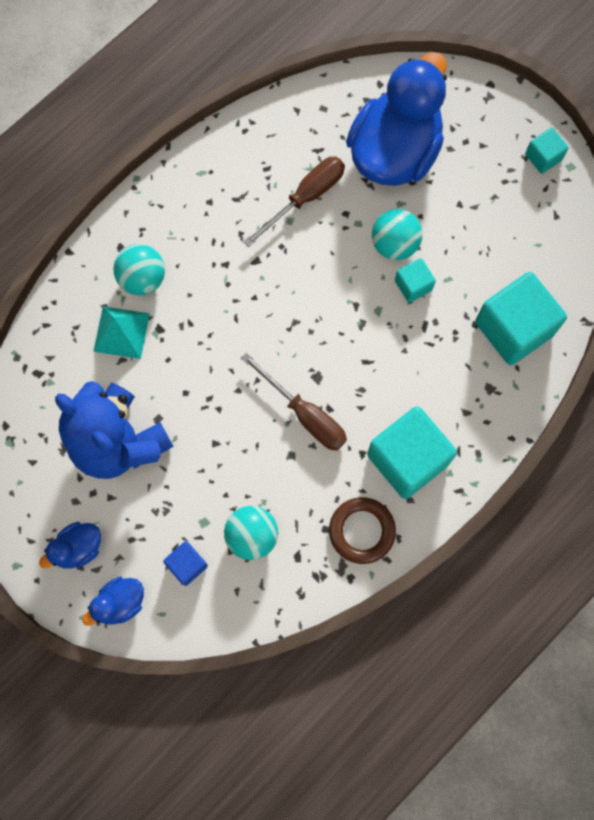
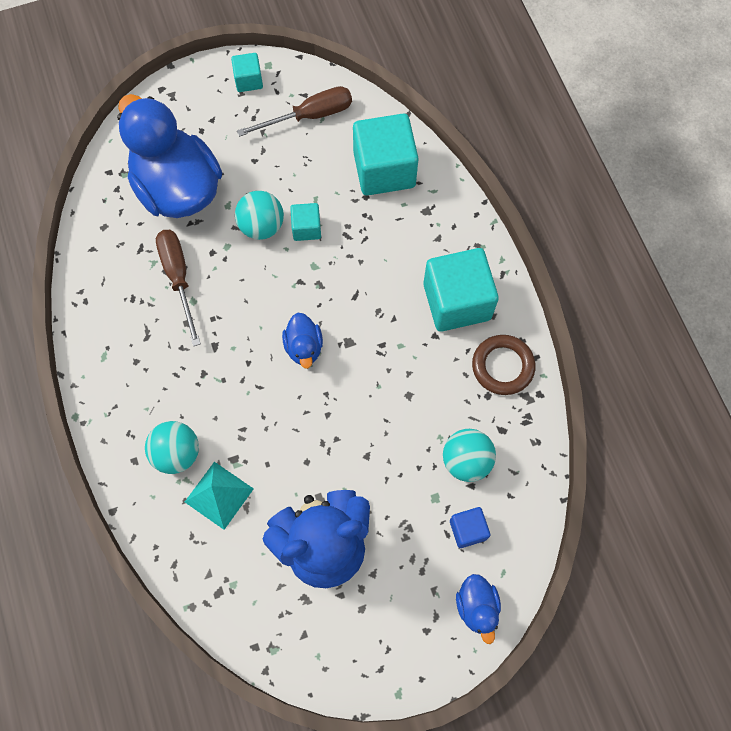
camera: 65 degrees left, 5 degrees down
(78, 548) = (408, 625): blue duck -> blue duck (304, 347)
(304, 414) = (377, 367): brown screwdriver -> brown screwdriver (309, 116)

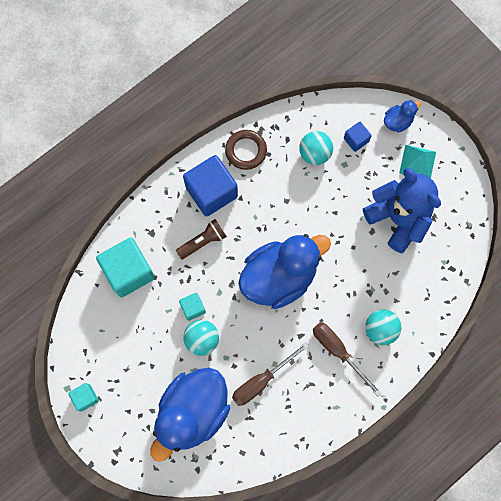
camera: 110 degrees left, 5 degrees up
(219, 495) = (395, 292): turquoise pyramid -> turquoise pyramid (417, 162)
(304, 347) = (279, 277): blue duck -> blue duck, size x2.28
(309, 116) = (102, 340): brown screwdriver -> brown screwdriver (338, 351)
(390, 268) = (203, 241): none -> brown flashlight
(457, 301) = (211, 192): turquoise cube -> blue cube

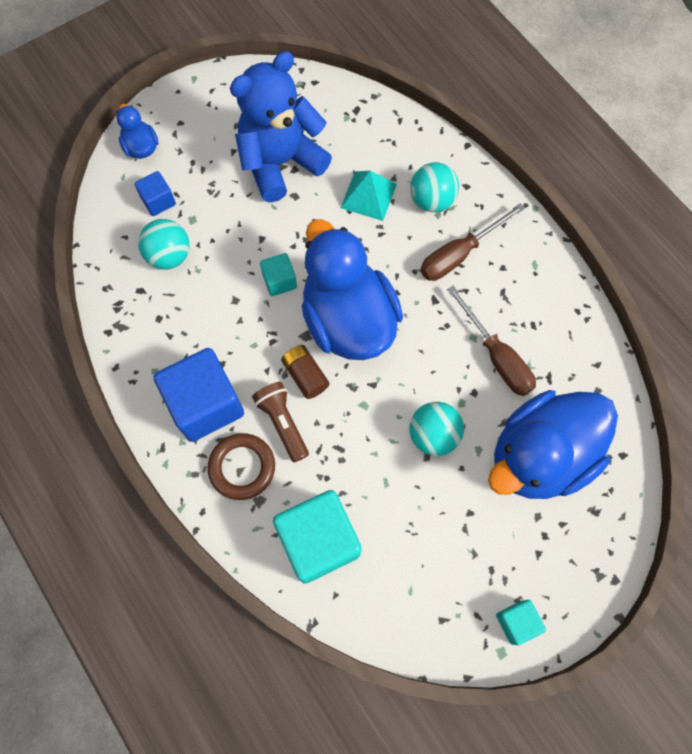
camera: 85 degrees left, 5 degrees down
(193, 308) = (384, 445): turquoise cube -> turquoise cube (279, 281)
(193, 412) = (540, 456): blue duck -> blue duck turned 105 degrees clockwise
(236, 252) = (305, 376): none -> brown battery
(246, 151) = (148, 349): brown ring -> brown ring (242, 467)
(417, 162) = (204, 131): turquoise pyramid -> turquoise pyramid (368, 195)

